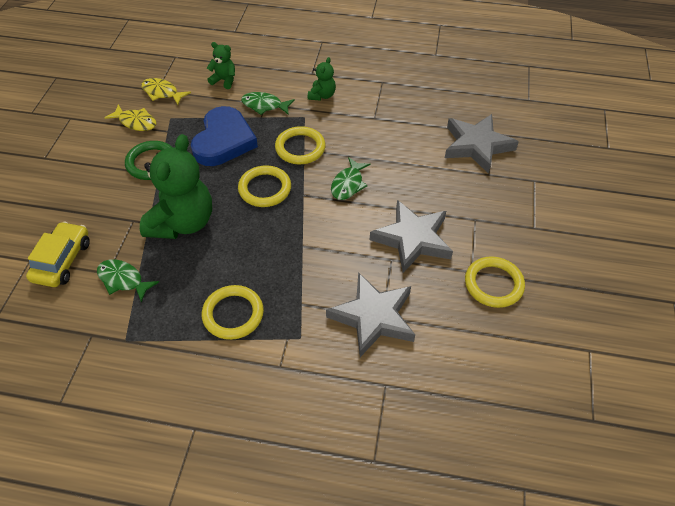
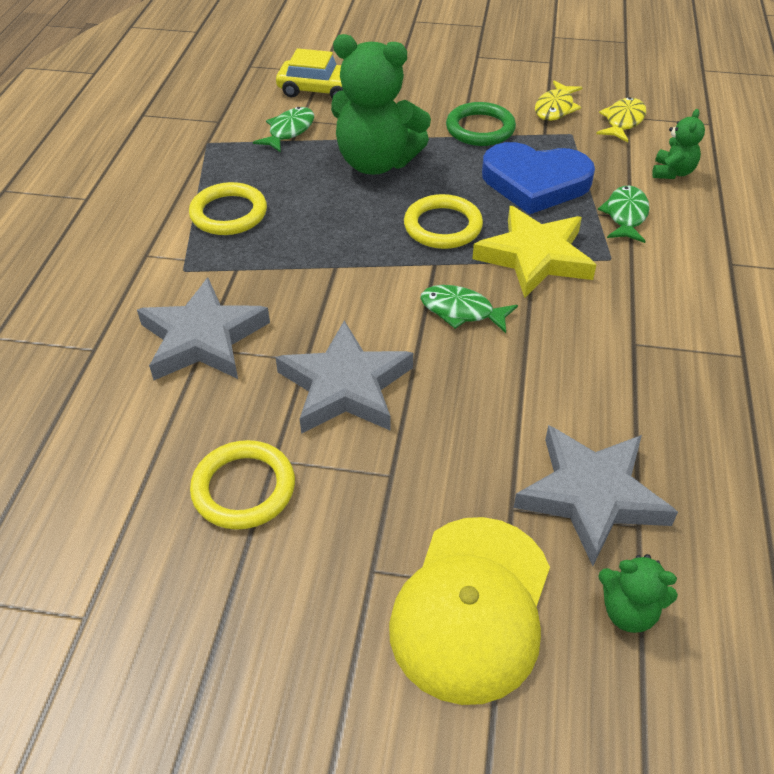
camera: 90 degrees right, 5 degrees down
(300, 148) = (535, 257): yellow ring -> yellow star
(322, 95) = (673, 277): green teddy bear -> green teddy bear (628, 611)
(546, 192) = (471, 607): none -> yellow cap

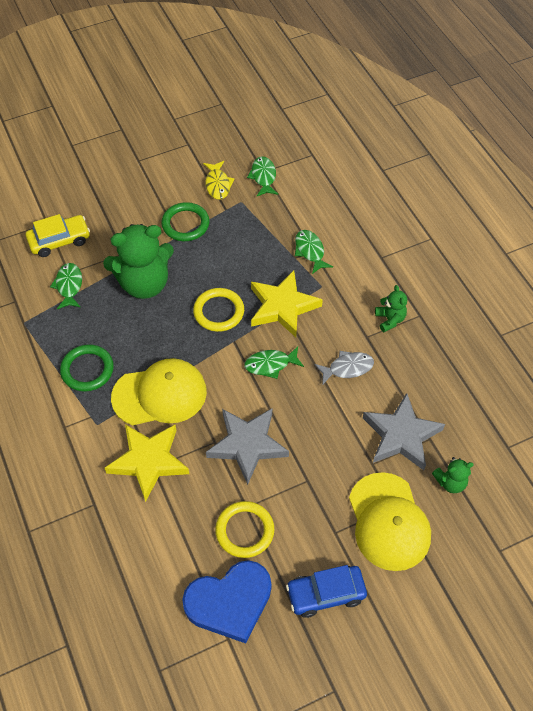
camera: 35 degrees left, 10 degrees up
(202, 338) = (148, 461): grey star -> yellow star
(229, 213) = (87, 370): yellow ring -> green ring
(280, 651) = (326, 594): none -> blue car
(287, 276) = (160, 394): none -> yellow cap
(535, 182) = (246, 251): blue heart -> blue heart (230, 602)
(572, 367) = (347, 368): none -> grey fish
(623, 121) = (263, 177): yellow fish -> green fish
(672, 172) = (314, 205): green teddy bear -> green teddy bear (390, 319)

